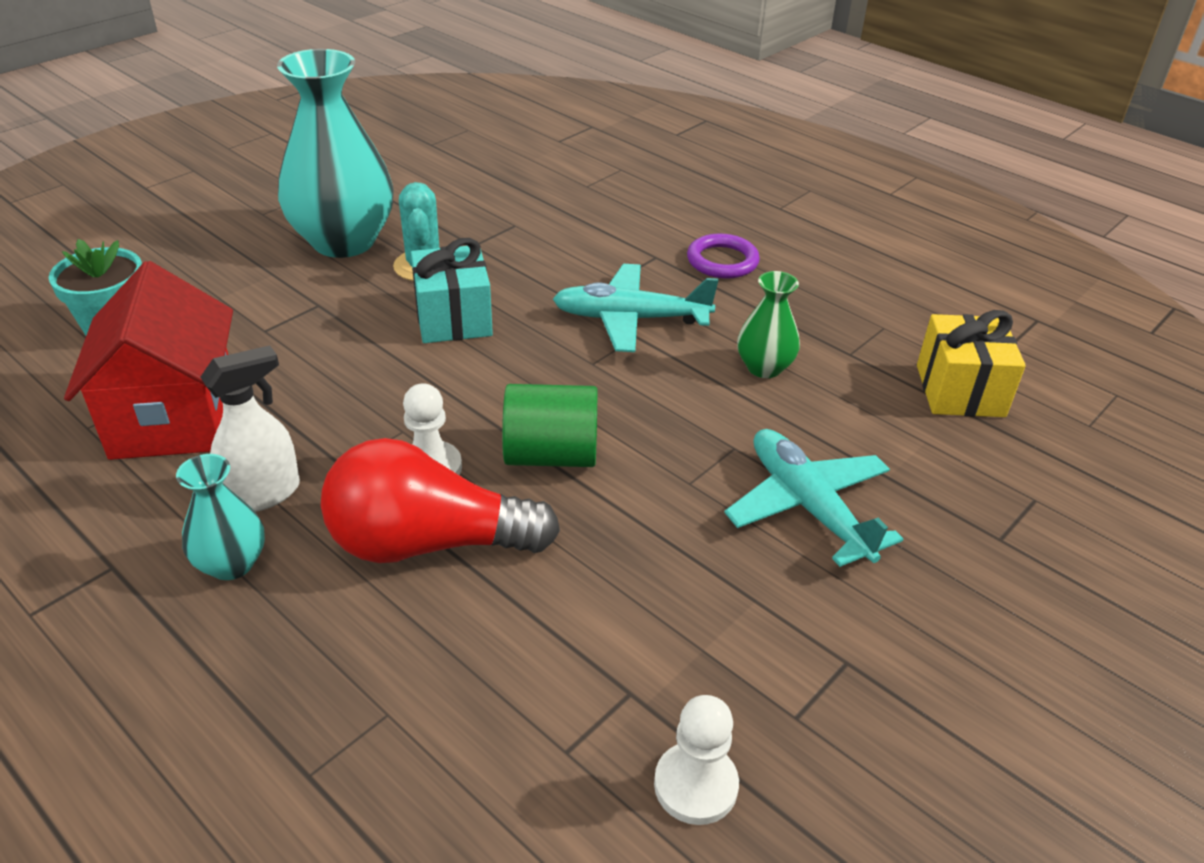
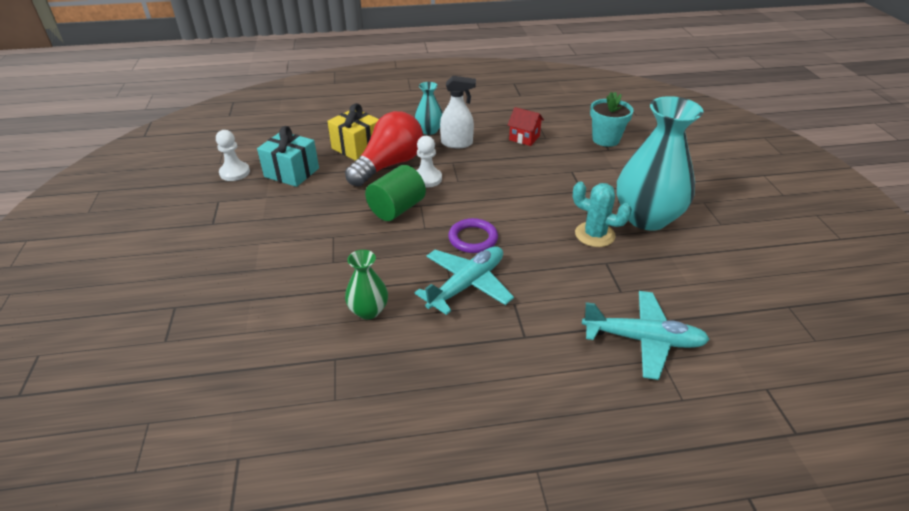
camera: 130 degrees right, 0 degrees up
(174, 418) = (524, 138): red house -> red house, size x0.48
(263, 494) = (457, 143): white spray bottle -> white spray bottle turned 90 degrees counterclockwise
(453, 318) = (530, 224): turquoise gift -> turquoise gift (291, 172)
(722, 261) = (488, 368): purple ring -> purple ring (473, 238)
(807, 506) = (275, 260): turquoise plane -> turquoise plane (643, 340)
(960, 391) = (248, 383): yellow gift -> yellow gift (357, 148)

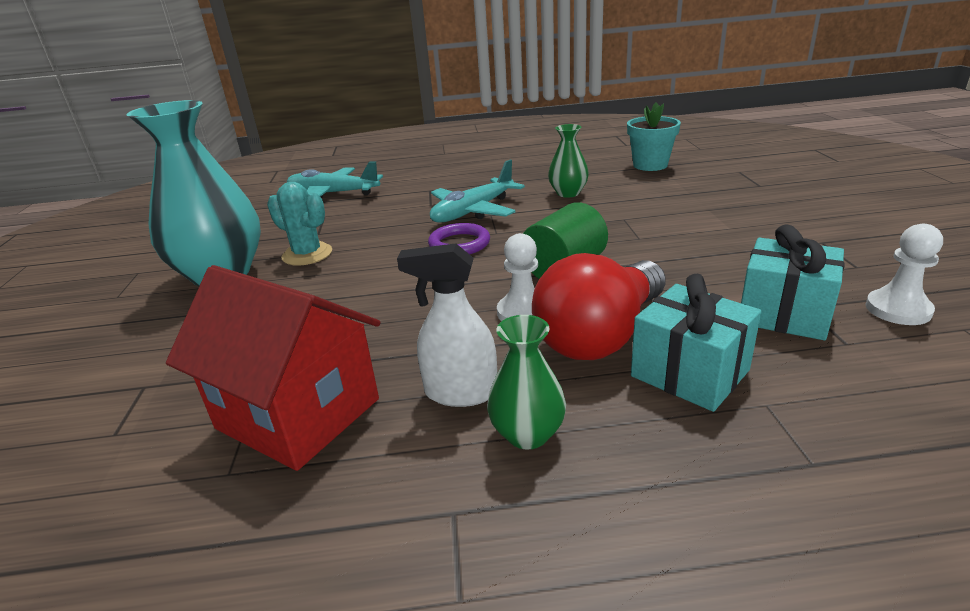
camera: 175 degrees left, 10 degrees down
(357, 148) = (689, 373): yellow gift -> turquoise gift
(429, 130) = (527, 434): turquoise vase -> green vase
(524, 138) = (298, 413): red house -> red house, size x2.09
(605, 139) = (118, 414): turquoise flower pot -> turquoise flower pot (650, 165)

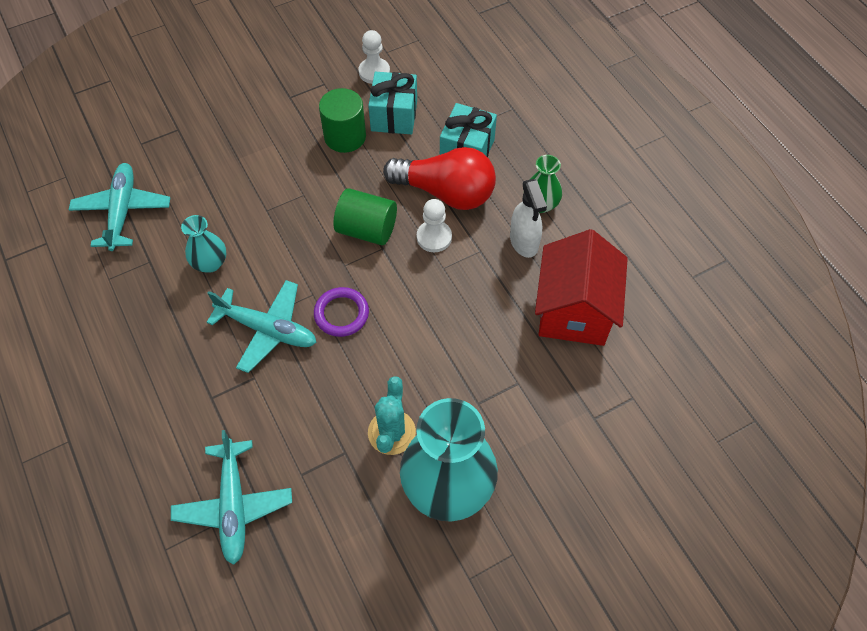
camera: 115 degrees left, 30 degrees up
(568, 193) = (210, 263): green vase -> turquoise vase
(650, 165) = (123, 211): turquoise flower pot -> turquoise plane
(738, 271) = (345, 136): none -> green cylinder

